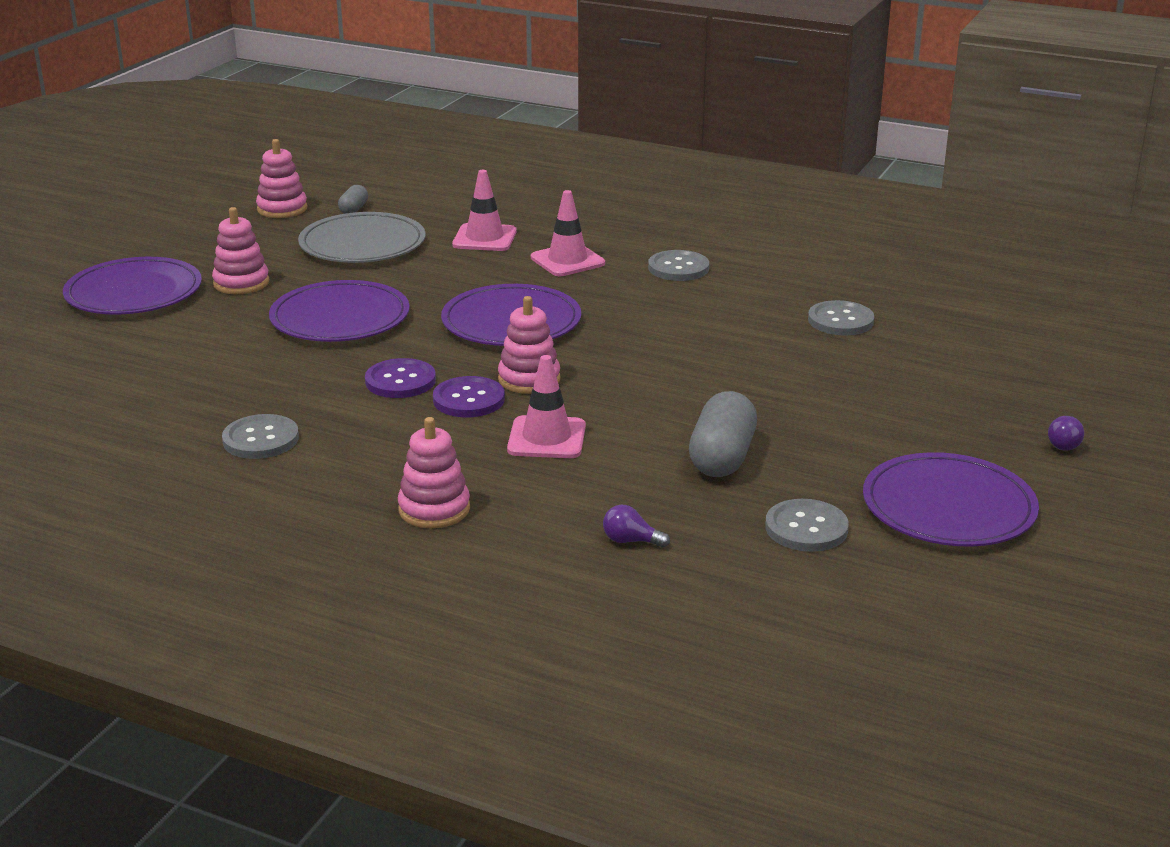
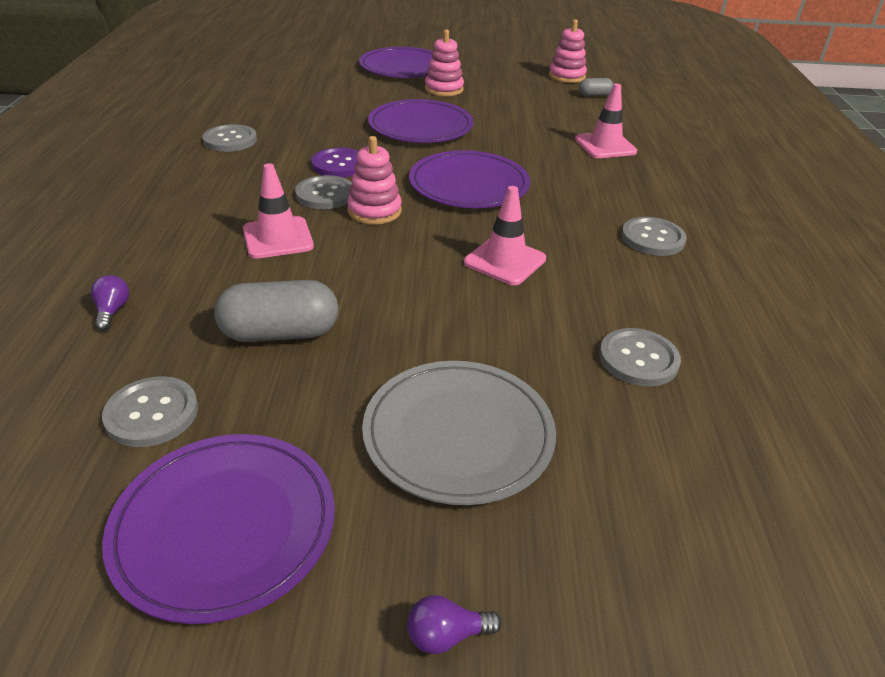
camera: 65 degrees right, 10 degrees up
(362, 244) = (543, 109): grey plate -> grey plate (458, 434)
(434, 509) = (149, 216): pink stacking toy -> none
(469, 399) = (325, 194): purple button -> grey button
(567, 261) = (605, 185): pink traffic cone -> pink traffic cone (505, 261)

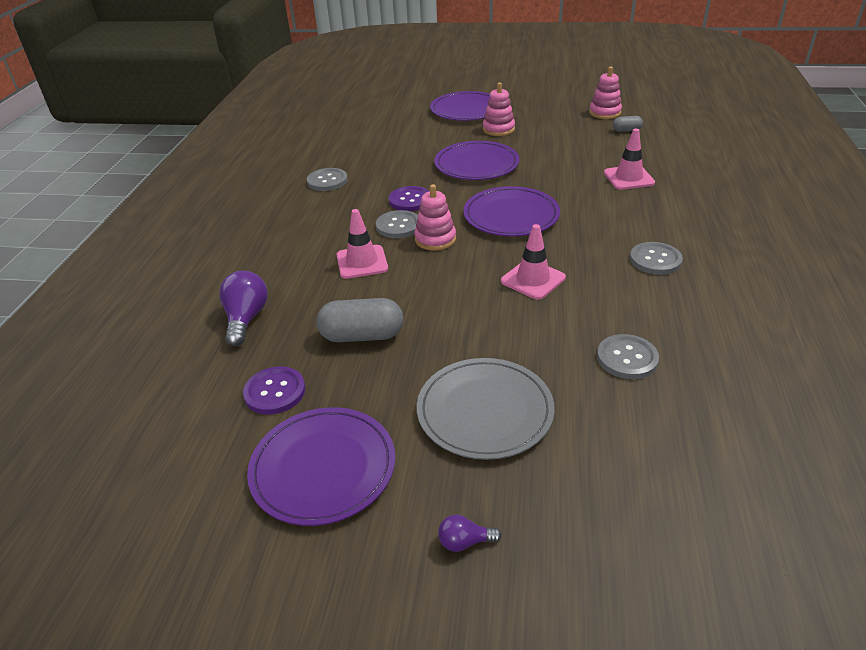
camera: 10 degrees right, 0 degrees up
(112, 311) = (246, 319): purple light bulb -> purple light bulb, size x1.89
(152, 413) = (275, 392): grey button -> purple button

